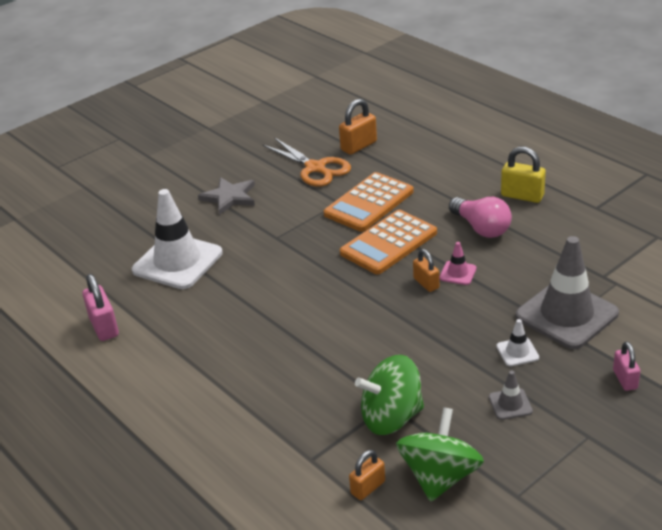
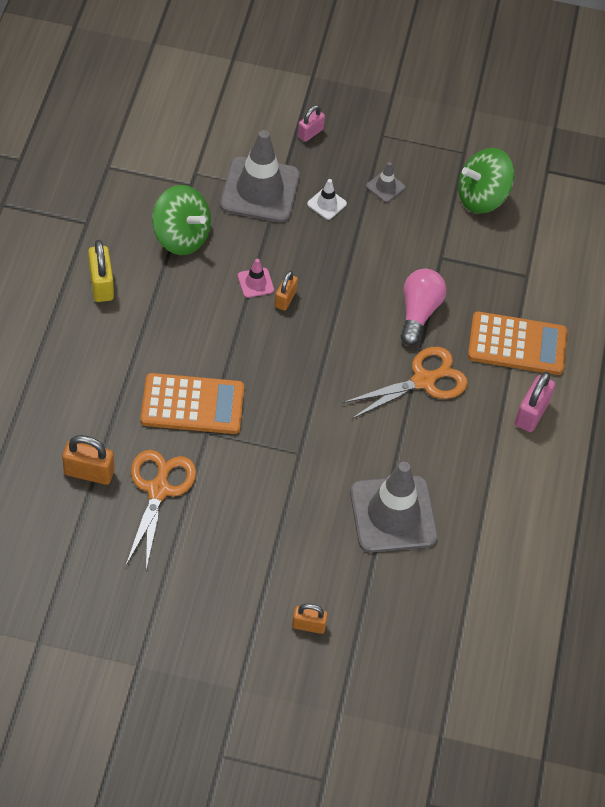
camera: 135 degrees left, 20 degrees up
(104, 327) = (516, 510): pink padlock -> pink padlock (531, 413)
(177, 262) = (393, 514): white traffic cone -> grey traffic cone
(229, 197) = (262, 540): grey star -> none
(269, 329) = (423, 381): none -> orange scissors
(368, 487) = (523, 231): orange padlock -> orange padlock (308, 625)
(388, 243) = (246, 355): orange calculator -> orange calculator (517, 344)
(391, 417) = (452, 248): green spinning top -> green spinning top (181, 237)
(481, 228) = (176, 294): pink light bulb -> pink light bulb (418, 312)

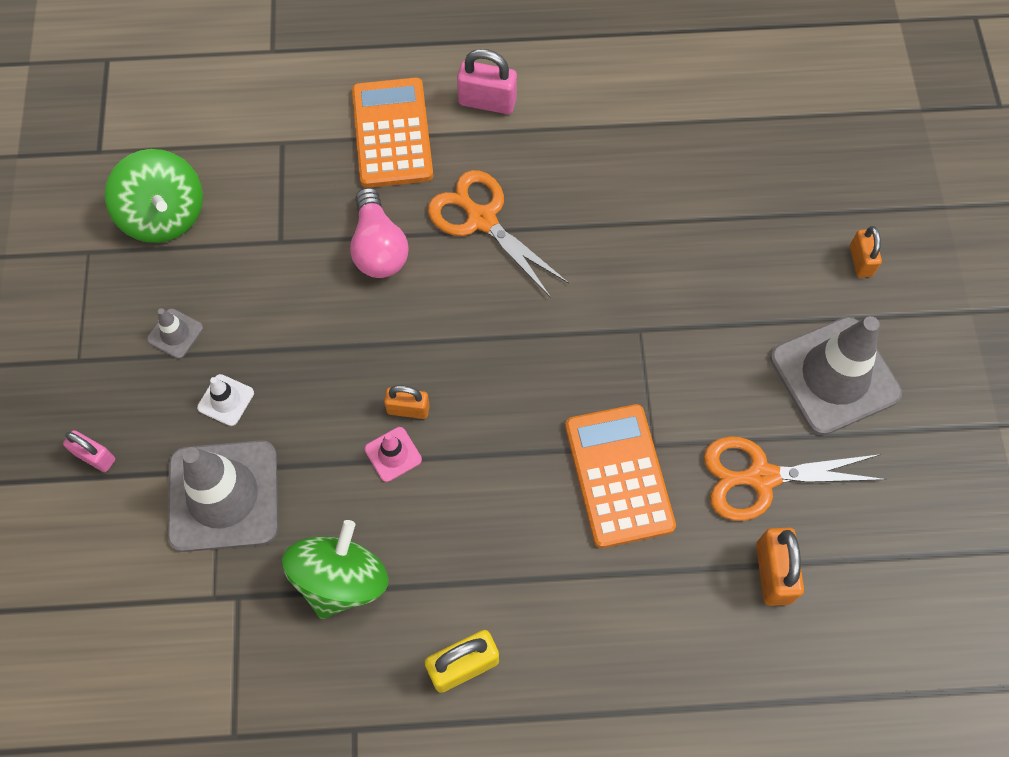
camera: 100 degrees left, 10 degrees up
(393, 514) = (681, 210): grey traffic cone -> grey traffic cone (834, 376)
(418, 312) = (378, 247): pink light bulb -> pink light bulb turned 105 degrees counterclockwise

